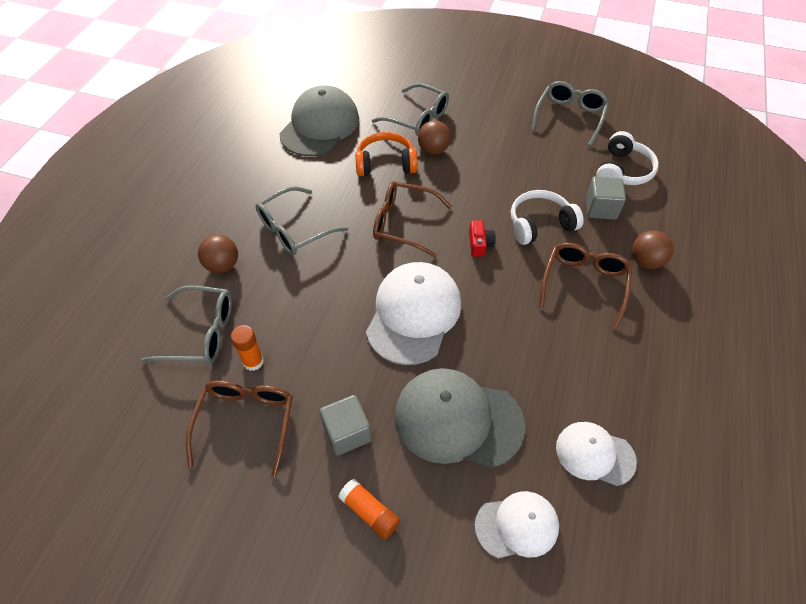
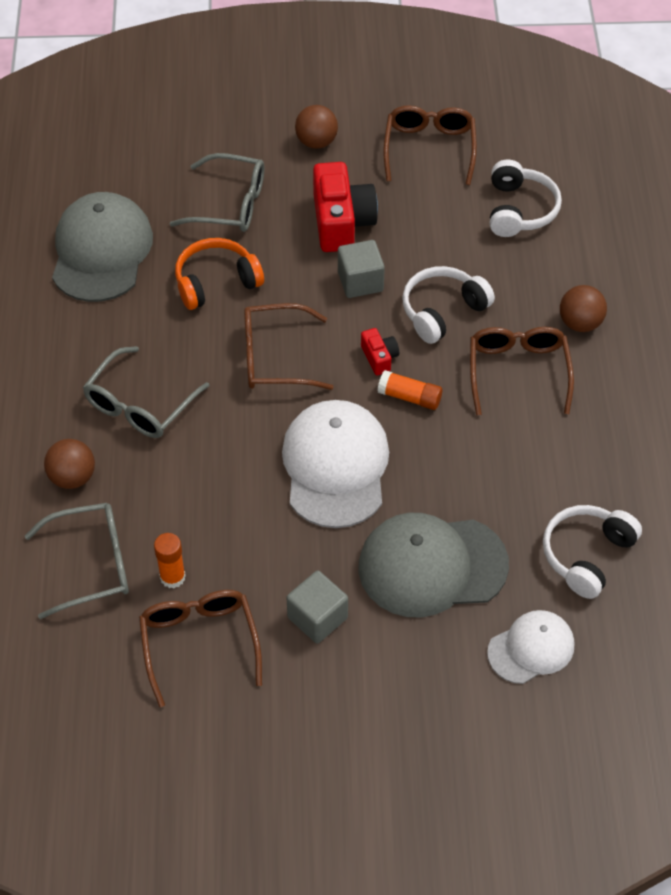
camera: 20 degrees left, 0 degrees up
(369, 512) = (377, 686): orange glue stick -> orange glue stick (409, 397)
(433, 150) = (270, 245): brown ball -> brown ball (316, 142)
(489, 147) = (341, 222): none -> red camera
(569, 117) = (429, 150): grey glasses -> brown glasses
(594, 454) = (586, 555): white cap -> white headphones
(600, 208) = (508, 269): grey cube -> grey cube (360, 281)

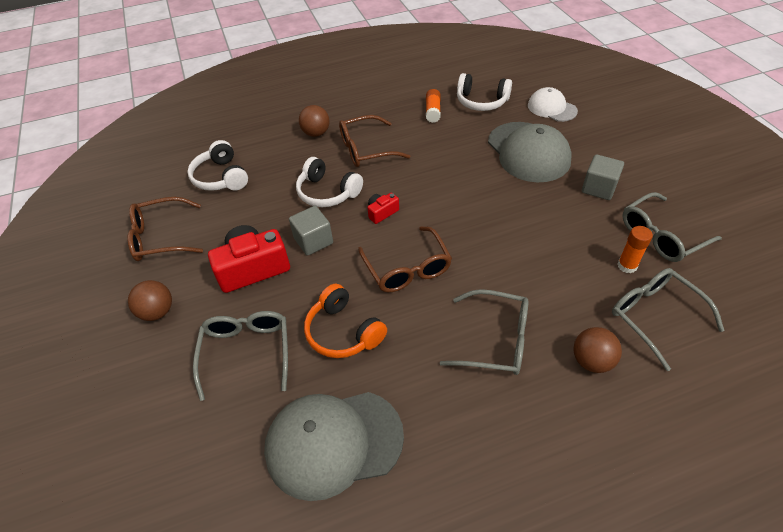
camera: 105 degrees left, 5 degrees down
(199, 644) = (662, 235): brown glasses -> grey glasses
(335, 466) = (484, 210): white cap -> none
(409, 397) = (409, 190): orange glue stick -> orange glue stick (433, 111)
(519, 210) = (221, 177): white headphones -> white headphones turned 105 degrees counterclockwise

